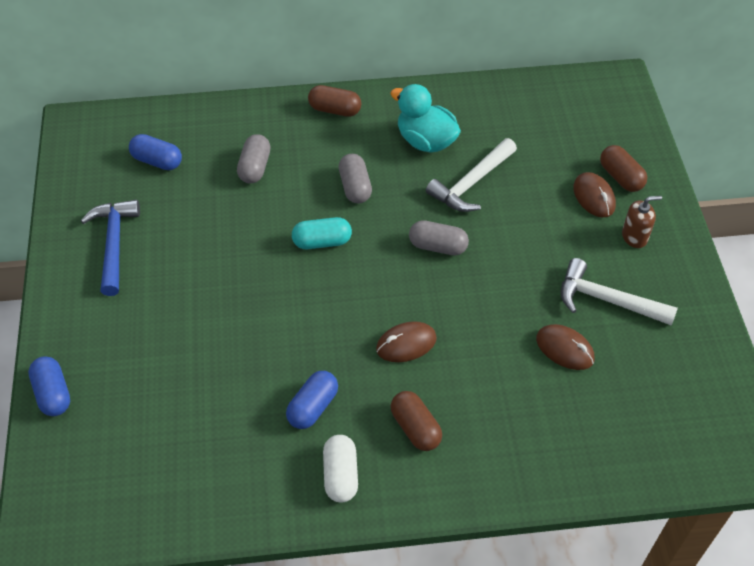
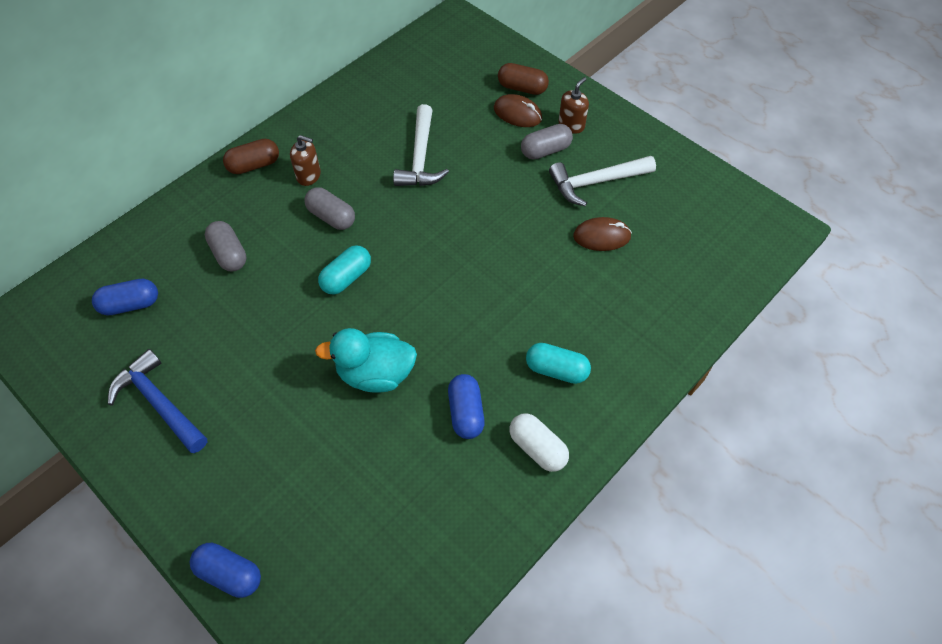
camera: 40 degrees left, 5 degrees up
(368, 143) = (309, 175): none -> brown soap dispenser
(406, 344) = (489, 312): brown mouse -> none
(415, 428) = (556, 370): brown capsule -> turquoise capsule
(425, 141) = (354, 146): turquoise duck -> turquoise duck (375, 374)
(438, 246) = (441, 221): grey capsule -> grey capsule (545, 150)

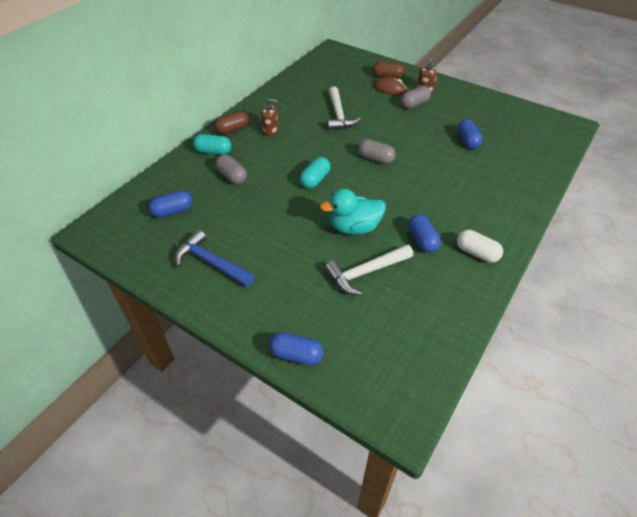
camera: 10 degrees left, 10 degrees down
(331, 217) = (293, 150): grey capsule -> grey capsule (375, 159)
(556, 370) = (470, 210): turquoise capsule -> turquoise capsule (213, 151)
(596, 182) = (452, 116): white hammer -> white hammer (366, 272)
(601, 236) = (467, 141): brown mouse -> blue capsule

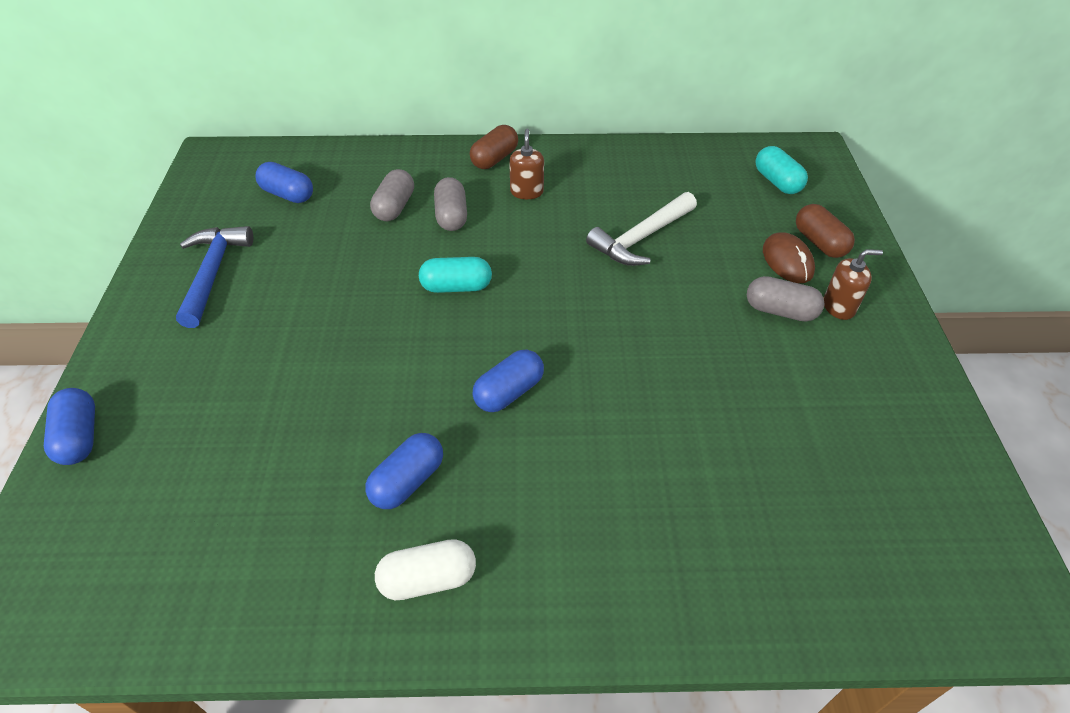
camera: 55 degrees right, 0 degrees up
(213, 151) = (432, 167): turquoise capsule -> turquoise capsule (777, 182)
(232, 130) = (494, 159): brown capsule -> brown capsule turned 75 degrees counterclockwise
(270, 131) = (526, 192): brown soap dispenser -> brown soap dispenser turned 150 degrees counterclockwise
(354, 227) = (379, 380): turquoise duck -> none
(366, 272) = (285, 440): white hammer -> none
(375, 159) = (571, 330): grey capsule -> grey capsule (451, 216)
(467, 141) = (750, 433): blue capsule -> blue capsule (509, 392)
(476, 253) = (428, 579): white capsule -> white capsule turned 75 degrees clockwise

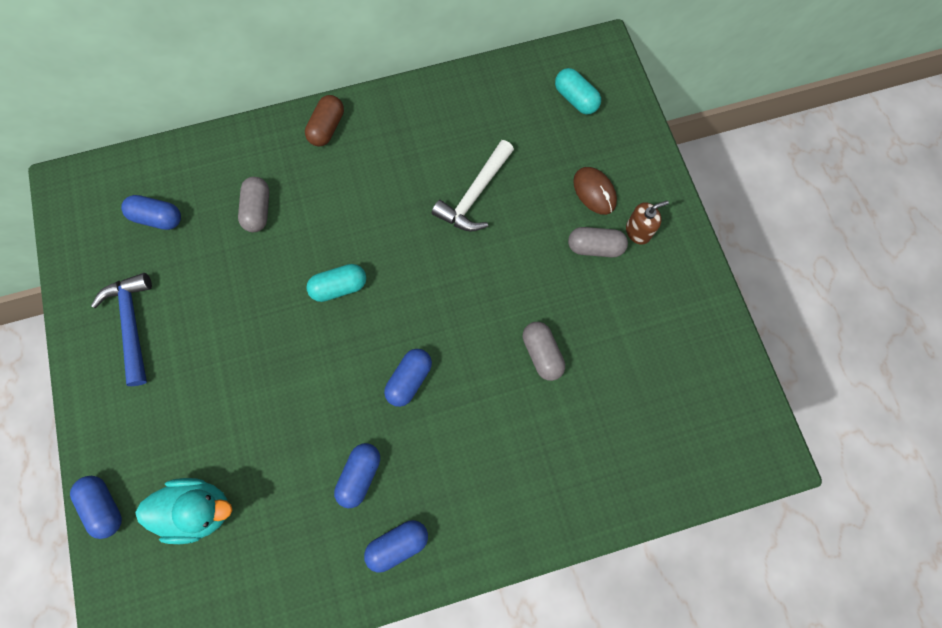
camera: 15 degrees left, 25 degrees up
(188, 468) = (199, 509): none -> turquoise duck
(428, 579) = (398, 544): white capsule -> blue capsule
(451, 216) = (311, 208): grey capsule -> grey capsule (542, 354)
(526, 192) = (367, 163): brown soap dispenser -> none
(819, 243) = (617, 164): brown capsule -> none

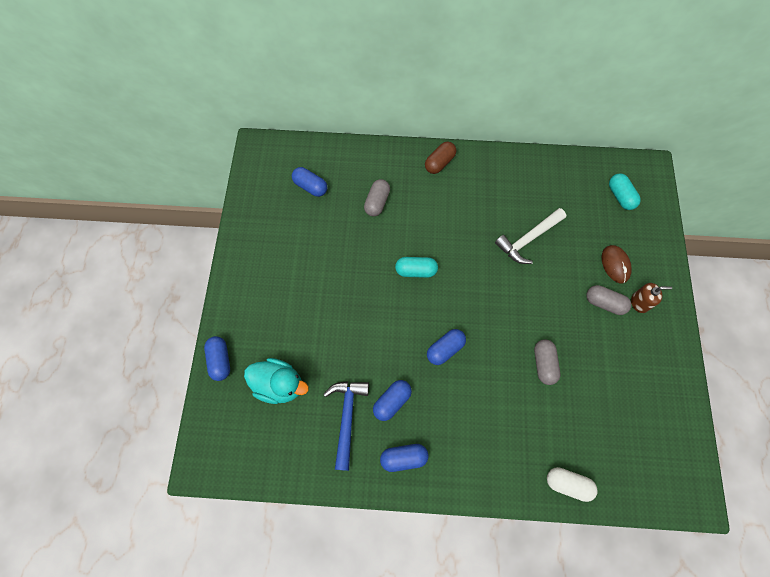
camera: 20 degrees right, 5 degrees down
(132, 324) = (273, 249): blue hammer -> blue hammer (347, 418)
(615, 498) = (568, 484): none -> white capsule

